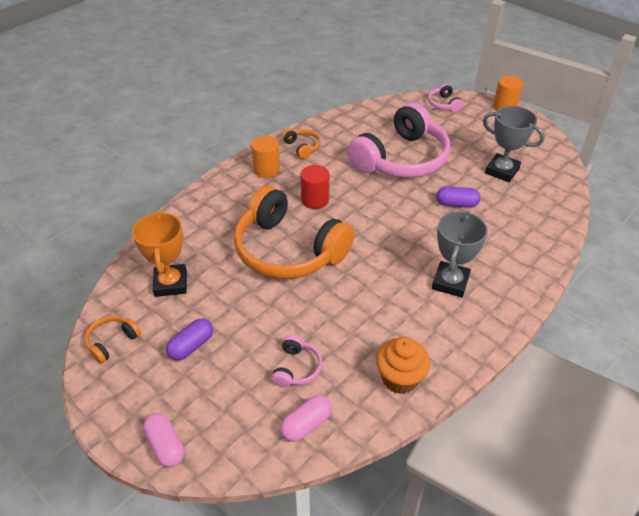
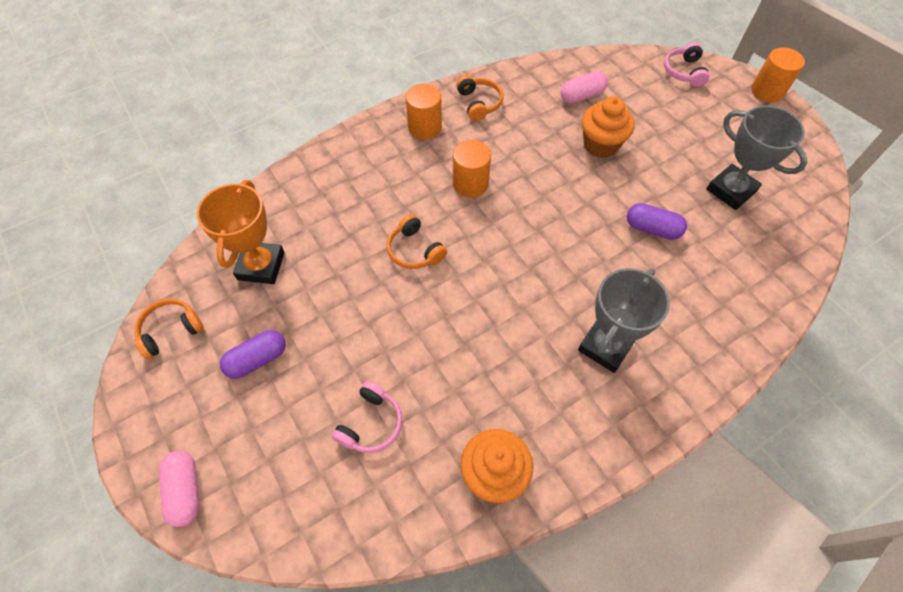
camera: 15 degrees right, 15 degrees up
(288, 250) = (414, 250): orange headphones -> orange headphones, size x0.40
(306, 424) = (357, 508): pink capsule -> pink capsule (581, 96)
(315, 200) = (470, 184): red cylinder -> orange cylinder
(401, 159) = (600, 145): pink headphones -> orange cupcake

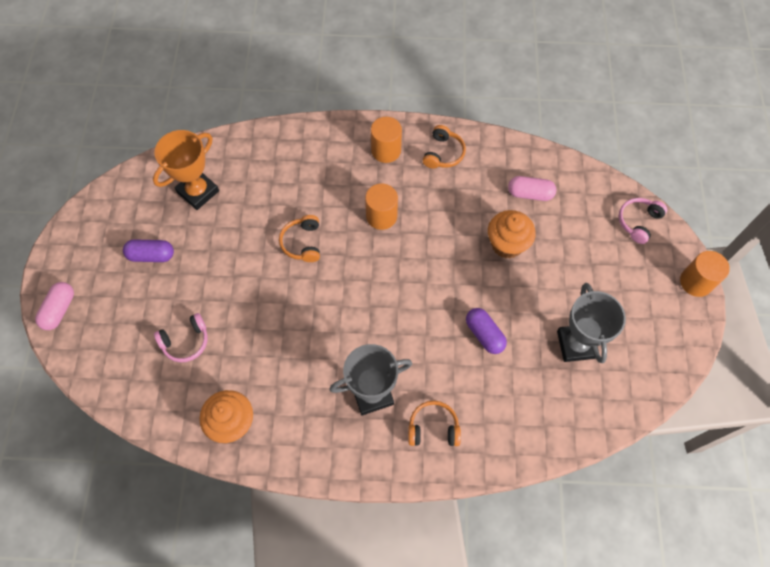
camera: 35 degrees right, 5 degrees up
(170, 331) = (116, 203): orange headphones -> orange headphones (433, 428)

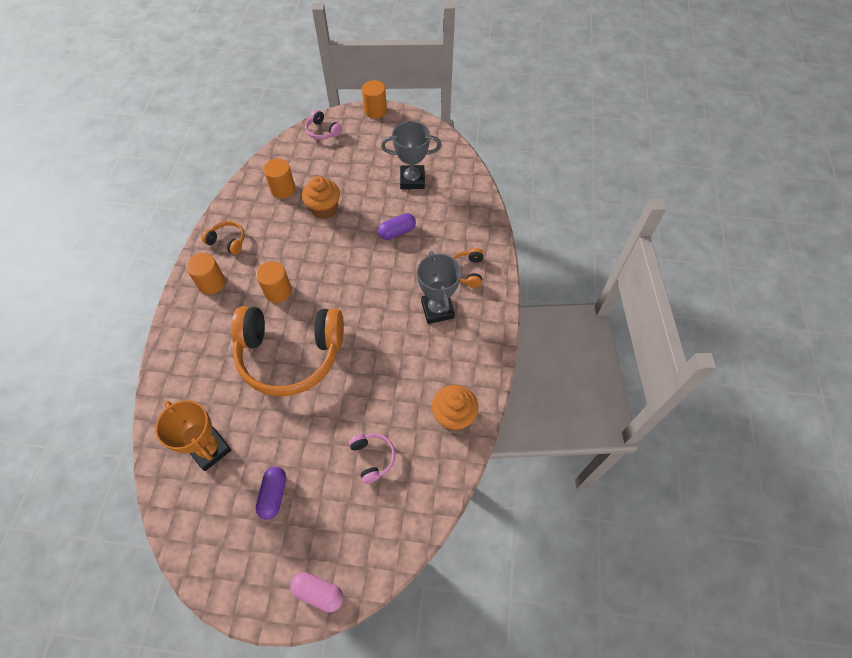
camera: 85 degrees left, 5 degrees down
(302, 243) = (290, 354): orange headphones -> orange headphones, size x2.47
(530, 194) = (283, 189): pink capsule -> orange cylinder

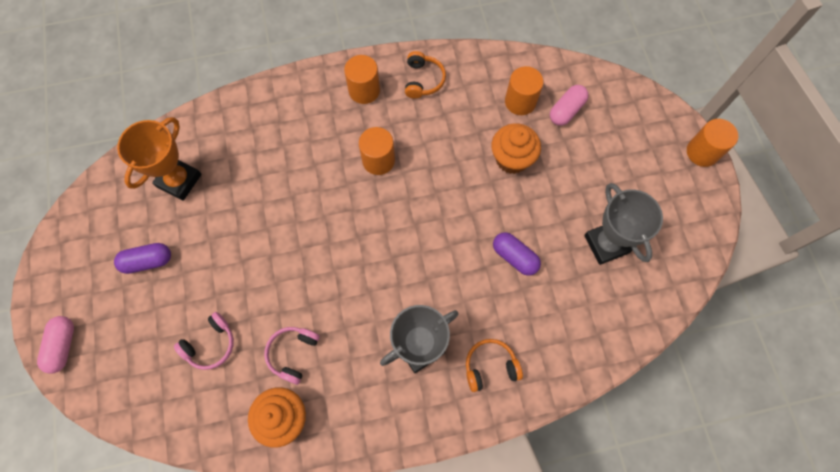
camera: 70 degrees right, 10 degrees up
(290, 354) = (305, 208): orange headphones -> none
(305, 166) = (566, 110): none -> pink capsule
(323, 131) = (632, 105): pink headphones -> pink headphones (293, 354)

